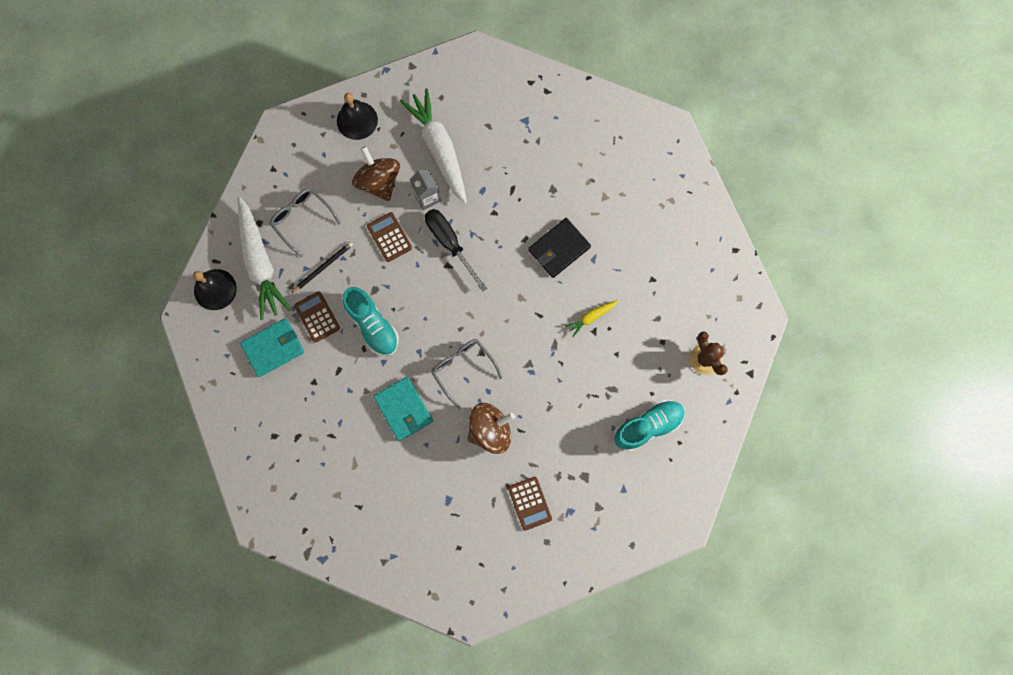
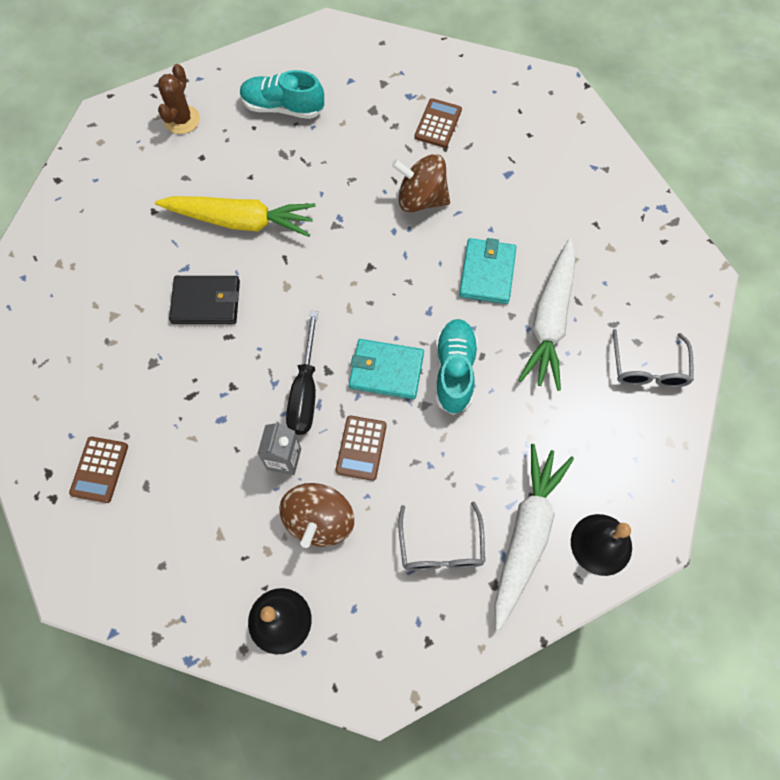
camera: 140 degrees left, 10 degrees down
(273, 348) = (578, 428): turquoise wallet -> turquoise wallet (386, 370)
(317, 317) = (506, 424): brown calculator -> brown calculator (99, 469)
(323, 267) = (459, 472): black pencil -> none
(439, 149) = (221, 504): white carrot -> white carrot (550, 320)
(462, 368) = (400, 266): grey glasses -> grey glasses (648, 368)
(591, 317) = (240, 221): yellow carrot -> yellow carrot, size x2.21

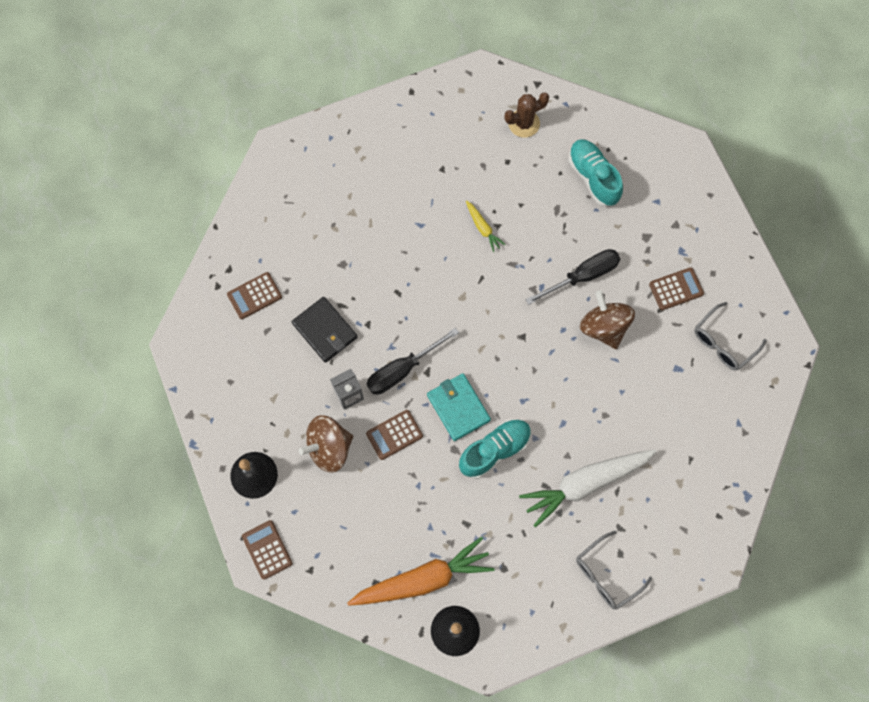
camera: 50 degrees right, 5 degrees up
(206, 302) = (409, 258): black wallet -> black wallet (325, 331)
(240, 221) = (483, 228): yellow carrot -> yellow carrot, size x0.45
(360, 180) = (582, 276): none -> black screwdriver
(370, 671) = (267, 550): none -> brown calculator
(441, 547) = (372, 533): grey glasses -> grey glasses (723, 343)
(487, 273) = (585, 415): turquoise wallet -> none
(526, 534) = (423, 579): white carrot -> orange carrot

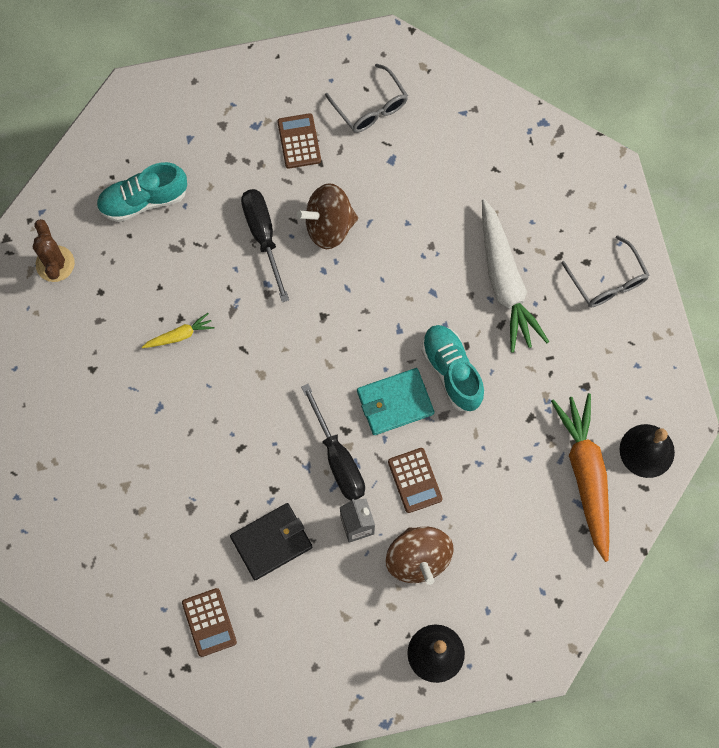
camera: 80 degrees left, 0 degrees up
(267, 550) = (528, 649): brown calculator -> none

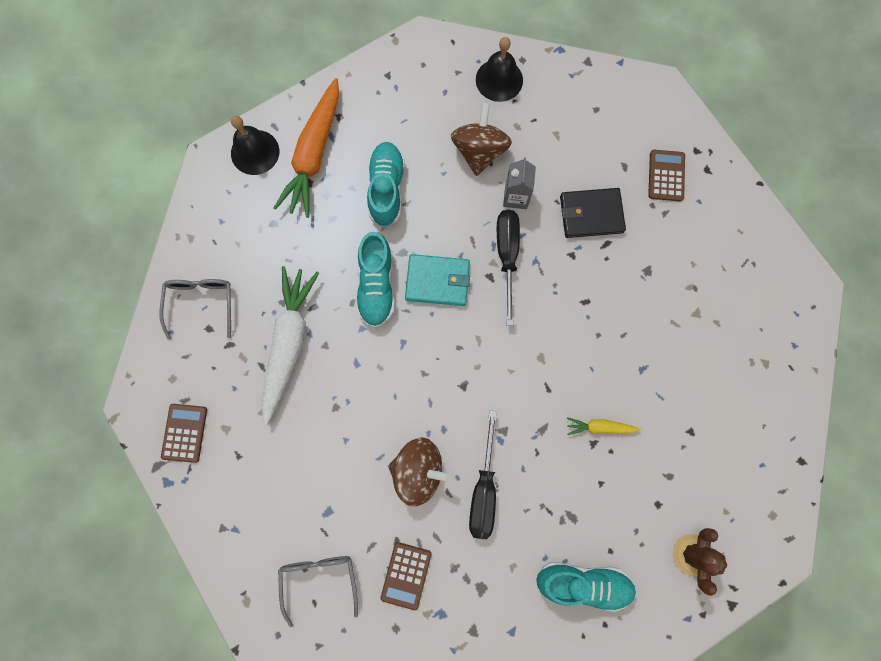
camera: 155 degrees left, 5 degrees up
(415, 480) = (452, 211): brown calculator -> brown calculator (184, 433)
(493, 473) = (386, 189): none -> turquoise shoe

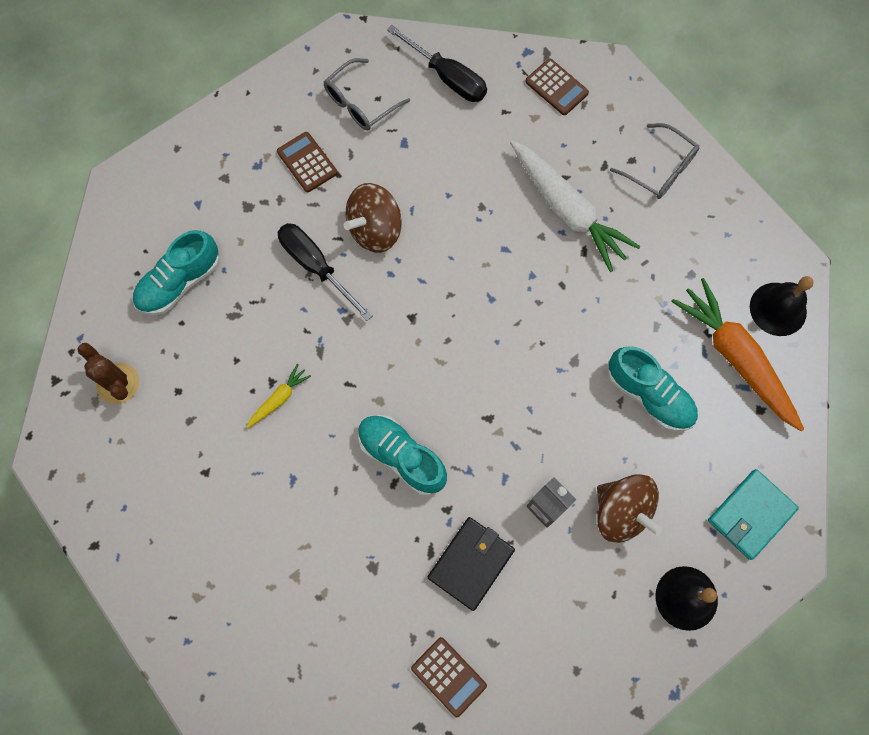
camera: 130 degrees right, 5 degrees down
(319, 579) = (360, 103): grey glasses -> grey glasses turned 105 degrees clockwise
(376, 286) = (561, 316): turquoise shoe -> turquoise shoe (402, 457)
(437, 281) = (522, 370): turquoise wallet -> turquoise wallet (750, 515)
(507, 256) = (495, 449): black screwdriver -> black screwdriver (447, 77)

